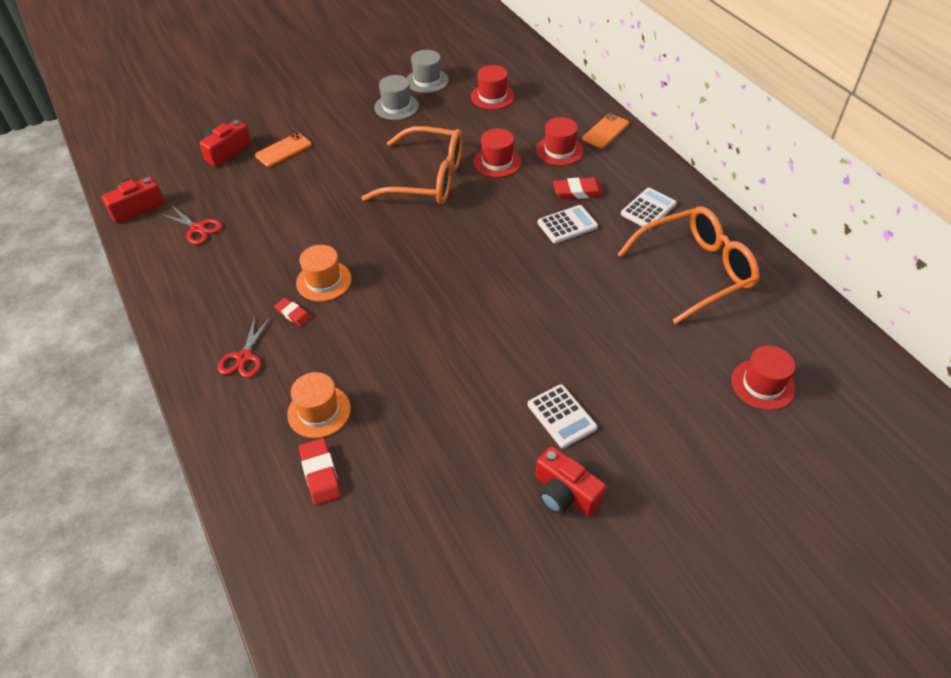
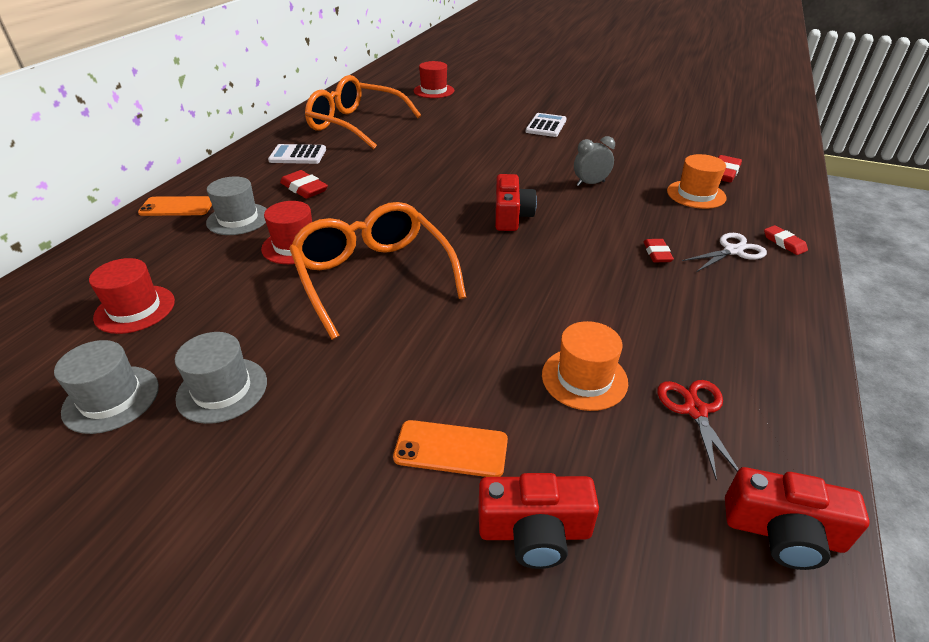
camera: 130 degrees left, 10 degrees down
(211, 397) = (784, 243): none -> red eraser
(244, 357) = (733, 251): red scissors -> white scissors
(324, 281) = (600, 259): orange hat -> orange hat (584, 378)
(413, 354) = (590, 183): none -> grey clock
(559, 150) = (238, 219): red hat -> grey hat
(565, 493) = (589, 112): red camera -> red camera (511, 216)
(567, 225) = (359, 178): white calculator -> none

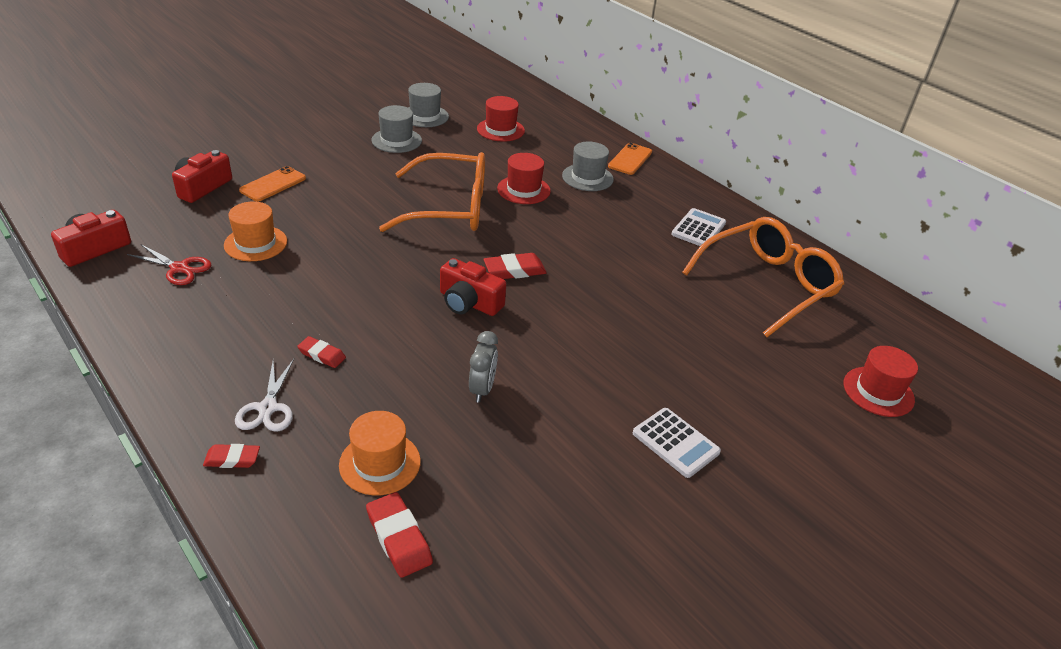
camera: 115 degrees right, 0 degrees up
(304, 188) = (619, 215): red eraser -> red eraser (514, 270)

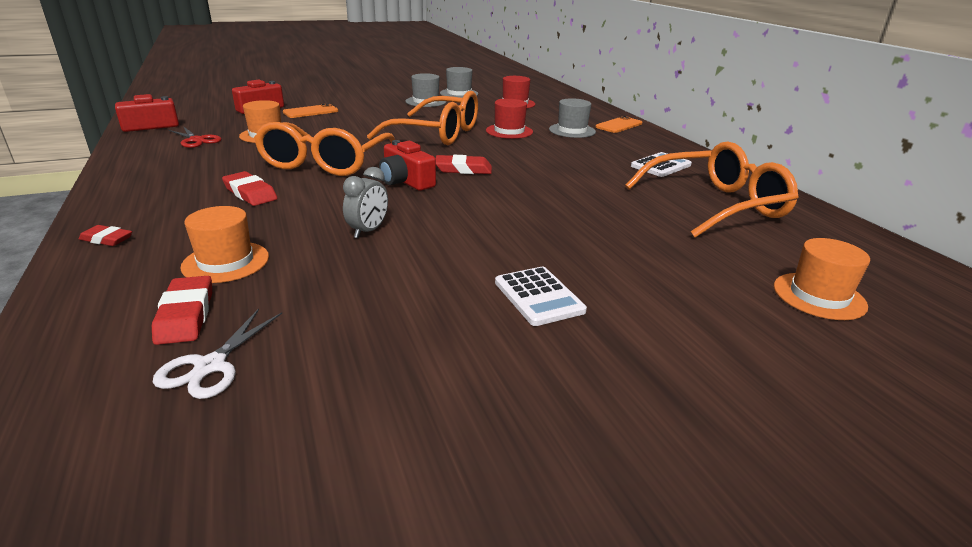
camera: 20 degrees right, 10 degrees down
(268, 408) = (172, 215): white scissors -> white scissors (210, 366)
(322, 355) = (250, 193): red eraser -> red eraser, size x1.52
(363, 286) = (325, 163): none -> orange glasses
(878, 391) = (819, 296): red hat -> orange hat

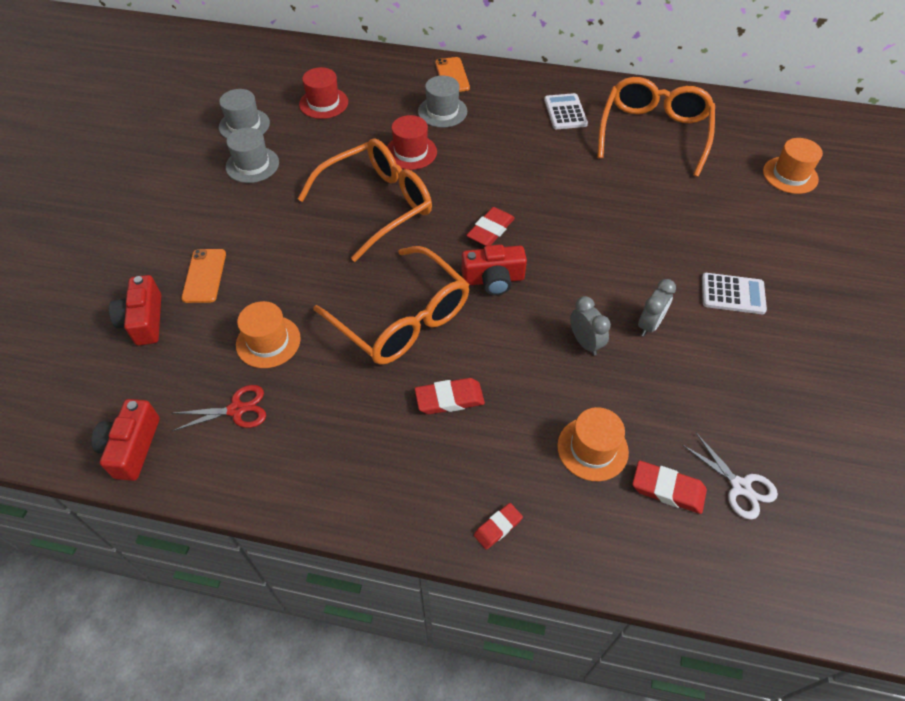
camera: 55 degrees left, 25 degrees up
(428, 257) = (649, 325): none -> grey clock

